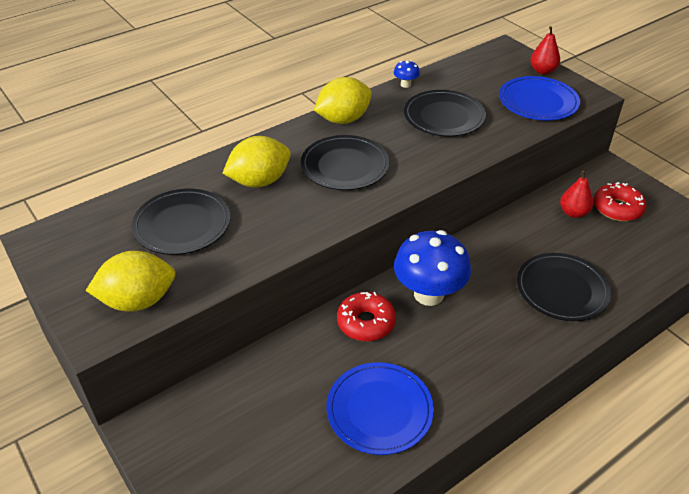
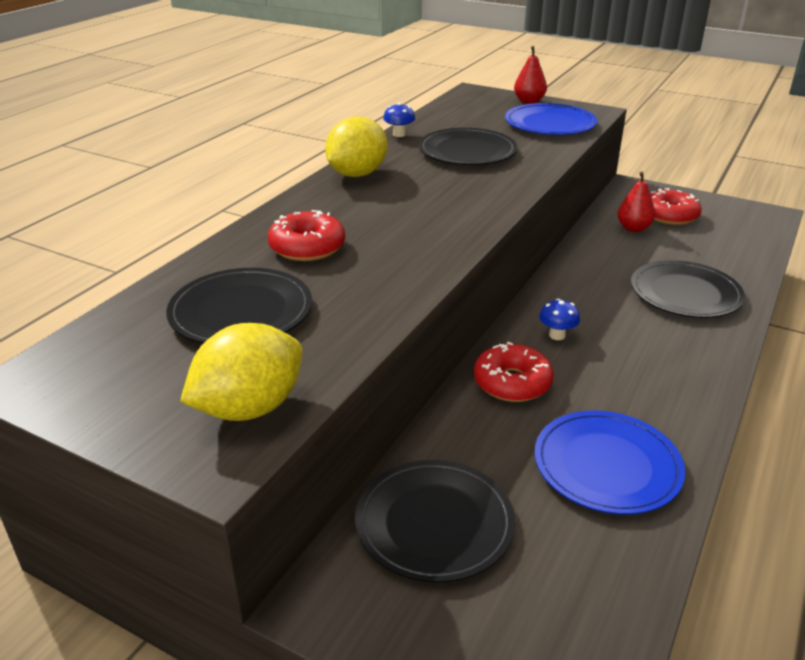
camera: 25 degrees left, 10 degrees down
(259, 181) = (307, 247): yellow lemon -> red donut
(345, 166) = (399, 212): black plate -> black plate (434, 523)
(429, 294) = (557, 335): blue mushroom -> blue mushroom, size x0.42

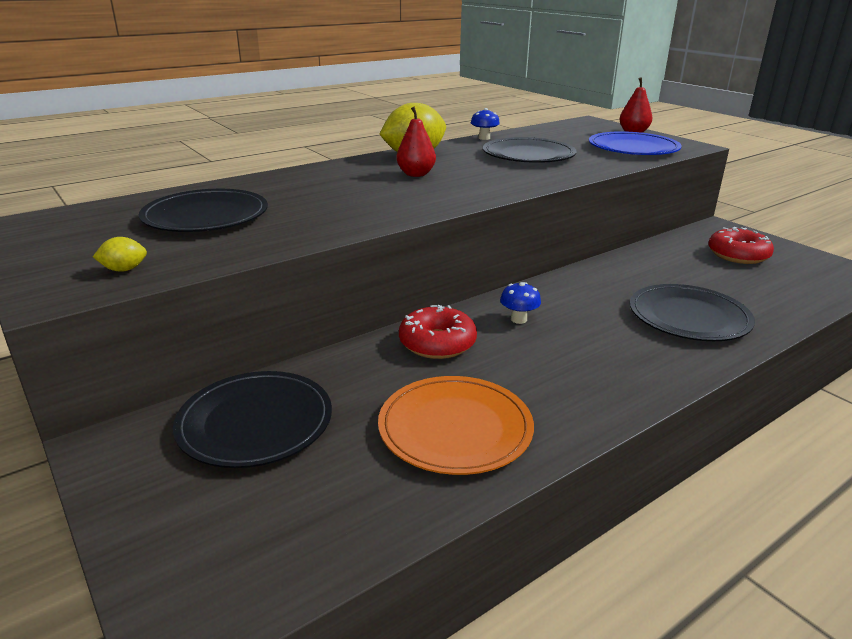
camera: 25 degrees right, 5 degrees down
(249, 408) = (124, 270): yellow lemon -> yellow lemon, size x0.43
(307, 247) = (310, 190): red donut -> none
(607, 465) = (455, 428): blue plate -> orange plate
(633, 228) = (686, 257): red pear -> red pear (416, 174)

